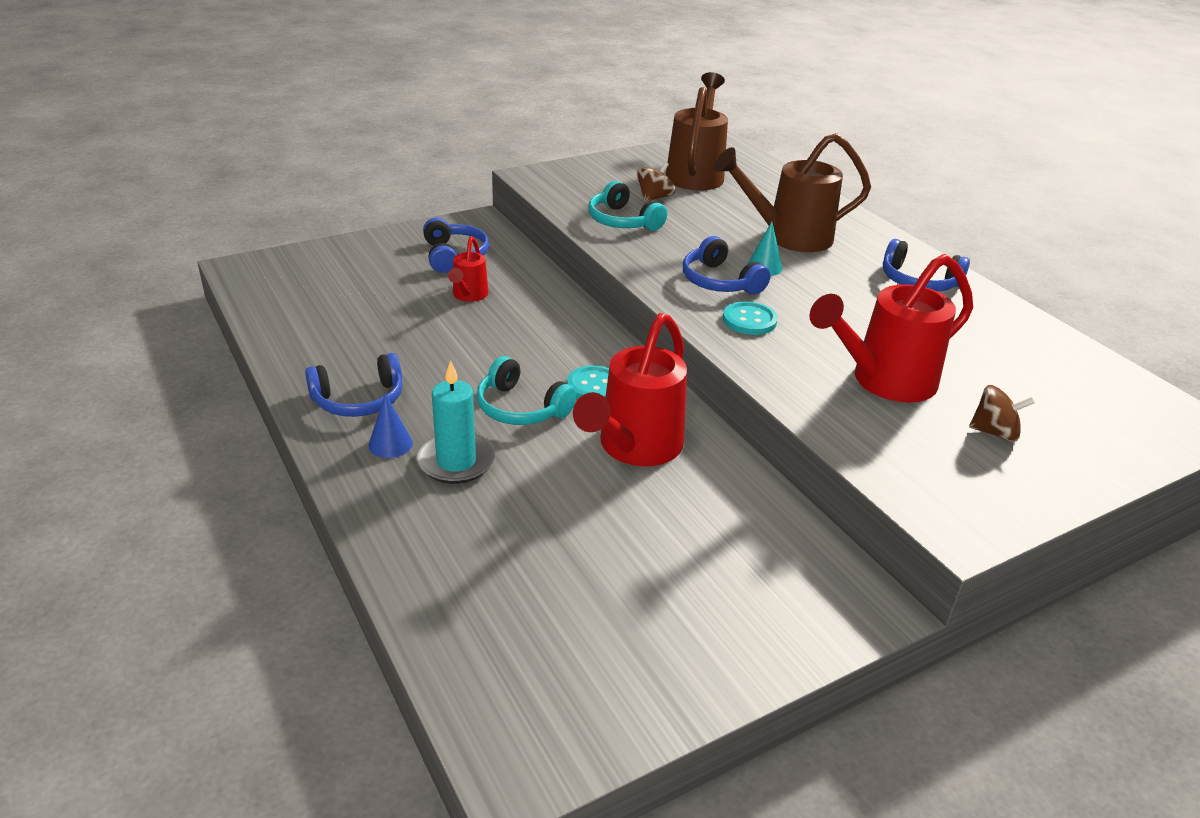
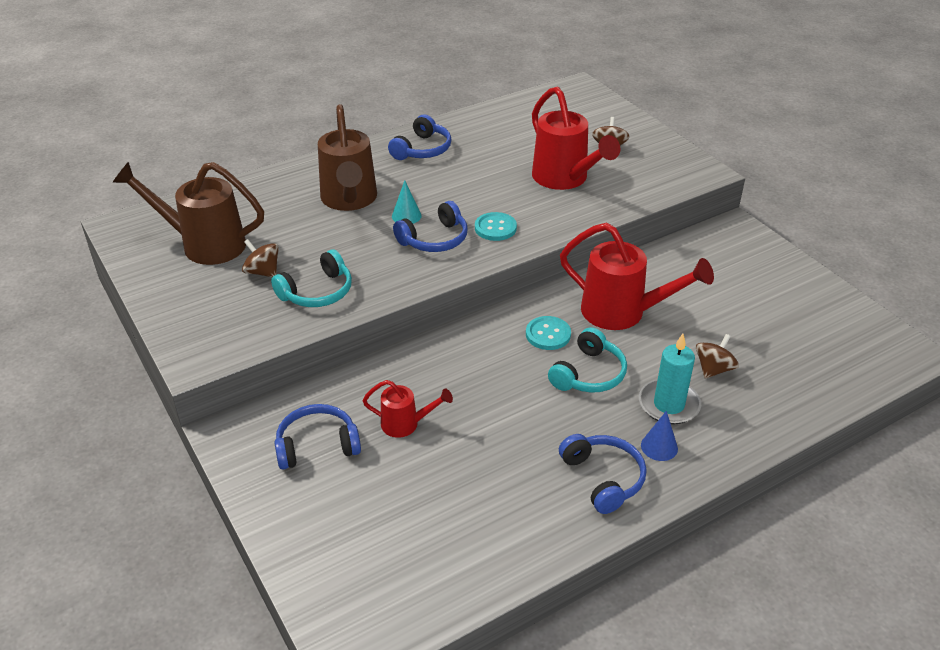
camera: 90 degrees left, 5 degrees up
(514, 512) = (713, 369): none -> brown spinning top

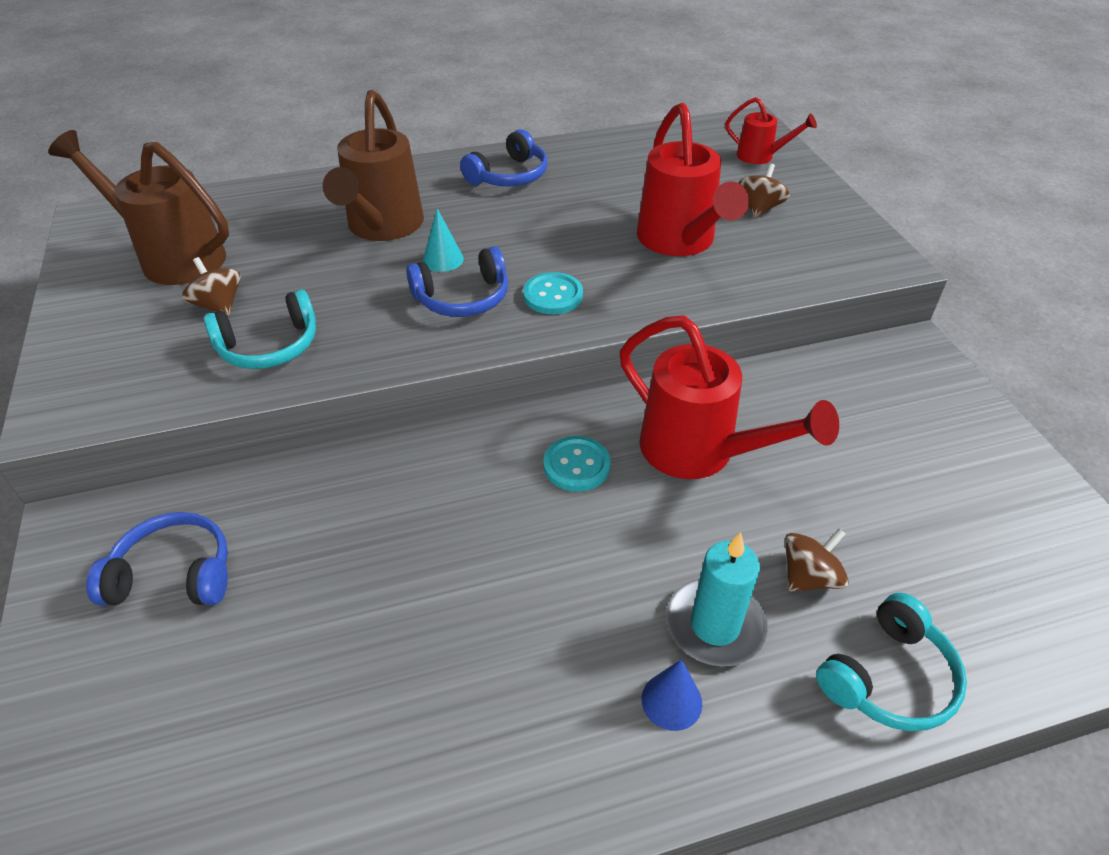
camera: 15 degrees right, 5 degrees up
(405, 424) = (310, 568): red watering can -> red watering can (760, 156)
(588, 374) = (610, 543): turquoise headphones -> turquoise headphones (888, 677)
(603, 478) = (558, 739): blue headphones -> none

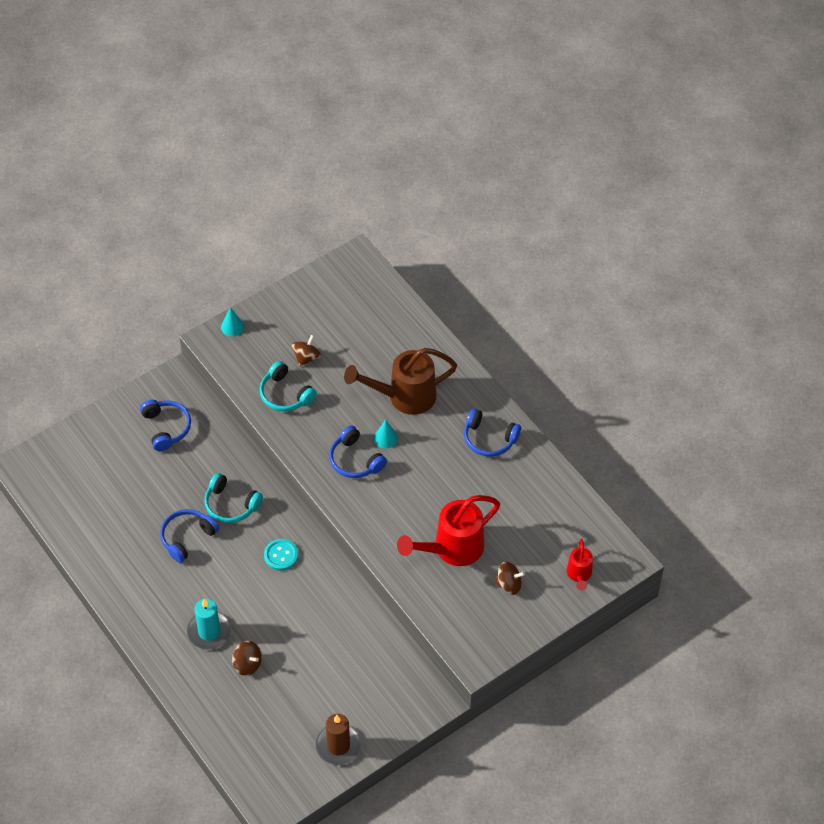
camera: 70 degrees right, 10 degrees up
(60, 380) = (232, 326): none -> turquoise cone
(173, 257) = (337, 315): brown watering can -> none
(465, 606) = (187, 537): none -> blue headphones
(553, 295) = (374, 500): turquoise button -> none
(671, 701) = (169, 623): blue cone -> none
(699, 452) = (309, 606): red watering can -> none
(888, 677) = (205, 699): turquoise headphones -> turquoise headphones (231, 504)
(1005, 483) = (338, 745): none -> brown candle

